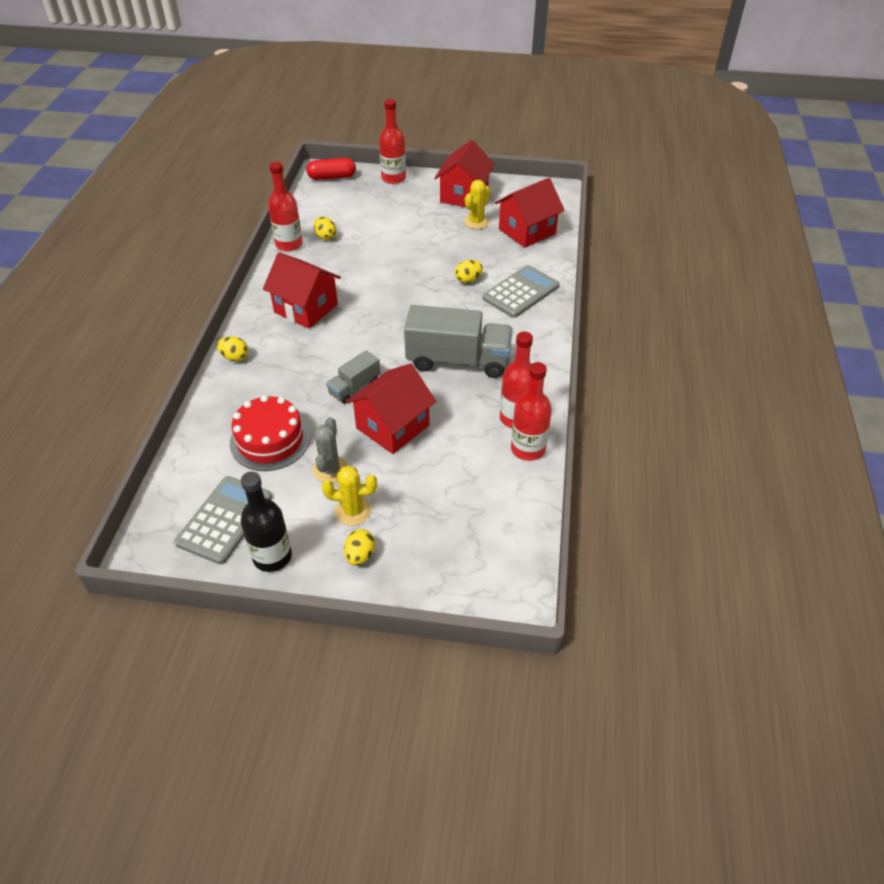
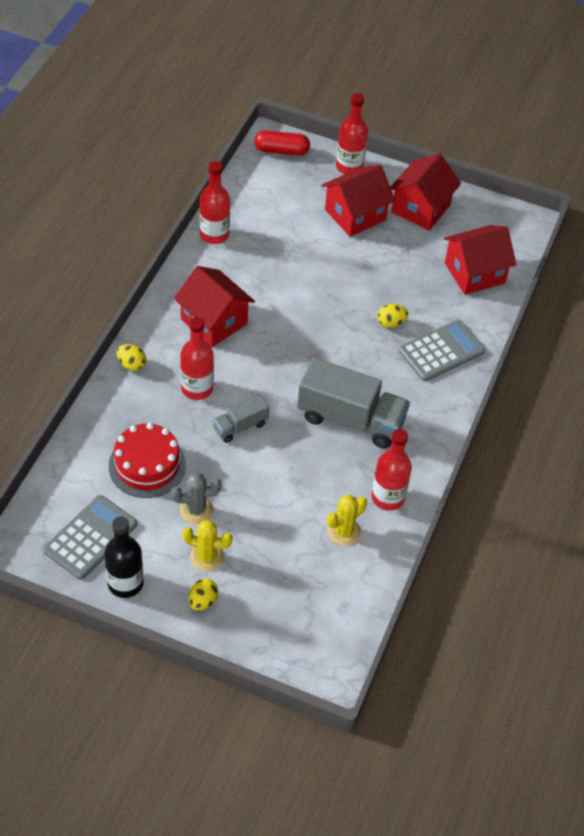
camera: 10 degrees right, 5 degrees up
(325, 236) = (255, 233): yellow egg -> none
(330, 469) = (196, 510): grey cactus -> grey cactus turned 60 degrees clockwise
(392, 427) = (266, 478): red house -> red house (355, 215)
(476, 222) = (423, 248): yellow cactus -> yellow cactus (343, 531)
(528, 449) = (388, 533): red bottle -> red bottle (197, 388)

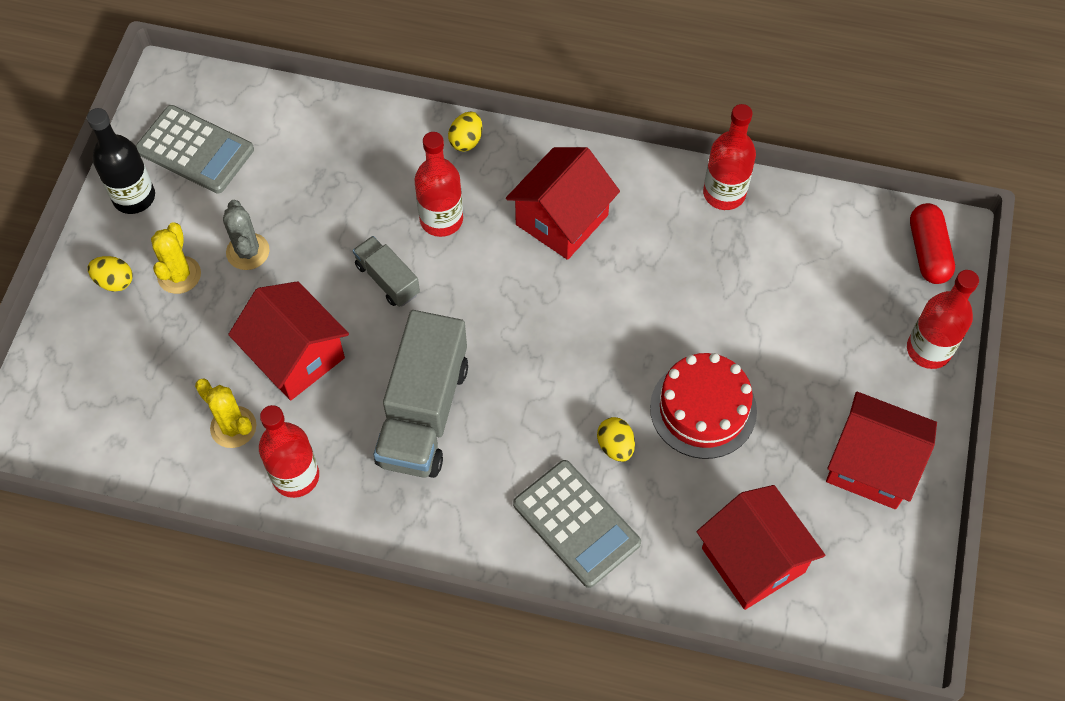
camera: 85 degrees right, 10 degrees up
(147, 465) = (308, 187): red cake -> red cake (703, 409)
(355, 215) = (824, 370): red house -> red house (296, 356)

